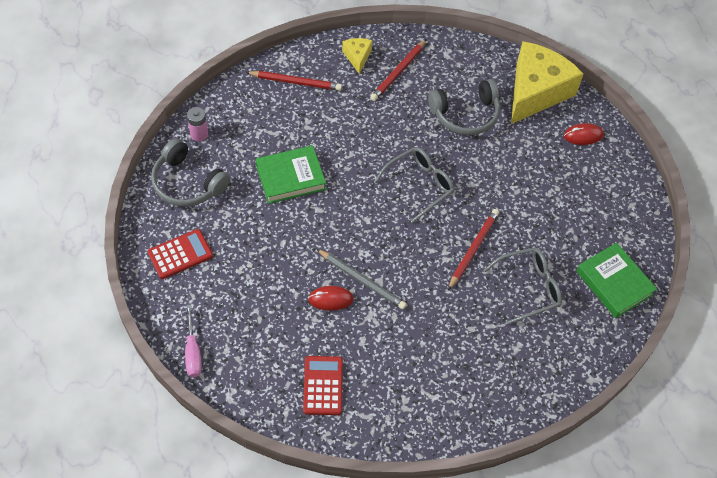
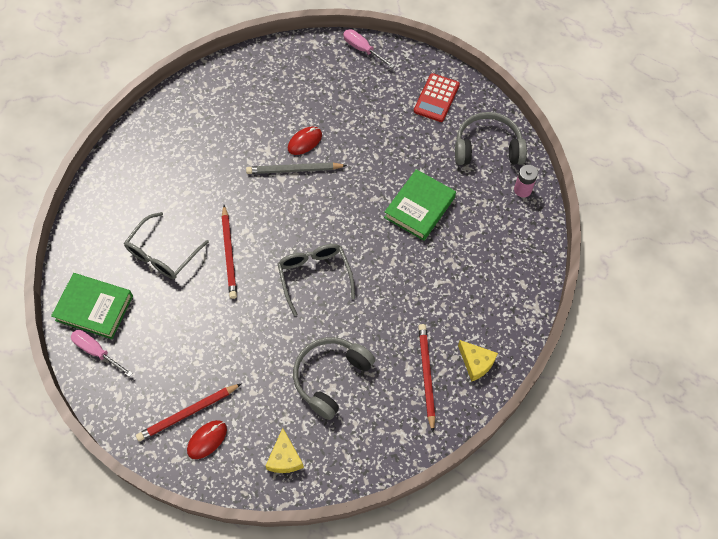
camera: 145 degrees right, 5 degrees up
(295, 82) = (500, 293): red pencil -> red pencil (188, 413)
(323, 385) = (260, 87): red calculator -> none
(419, 185) = (315, 276): grey glasses -> grey glasses turned 150 degrees clockwise
(536, 91) = (285, 458): yellow cheese -> yellow cheese, size x0.44
(631, 248) = (96, 351): none -> pink screwdriver

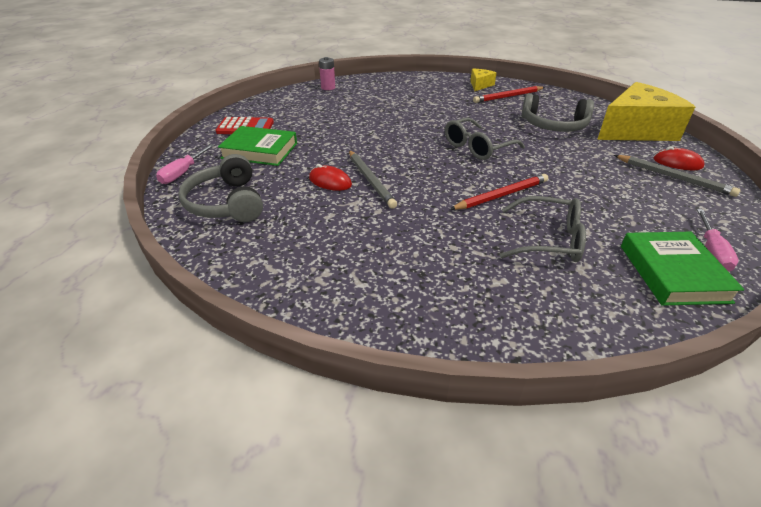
camera: 110 degrees left, 25 degrees down
(188, 413) = (673, 177): red pencil -> grey pencil
(285, 458) = (635, 130): yellow cheese -> yellow cheese, size x2.27
(419, 207) = (370, 117): green book -> green book (260, 151)
(487, 147) = (293, 102): grey headphones -> grey headphones (226, 203)

